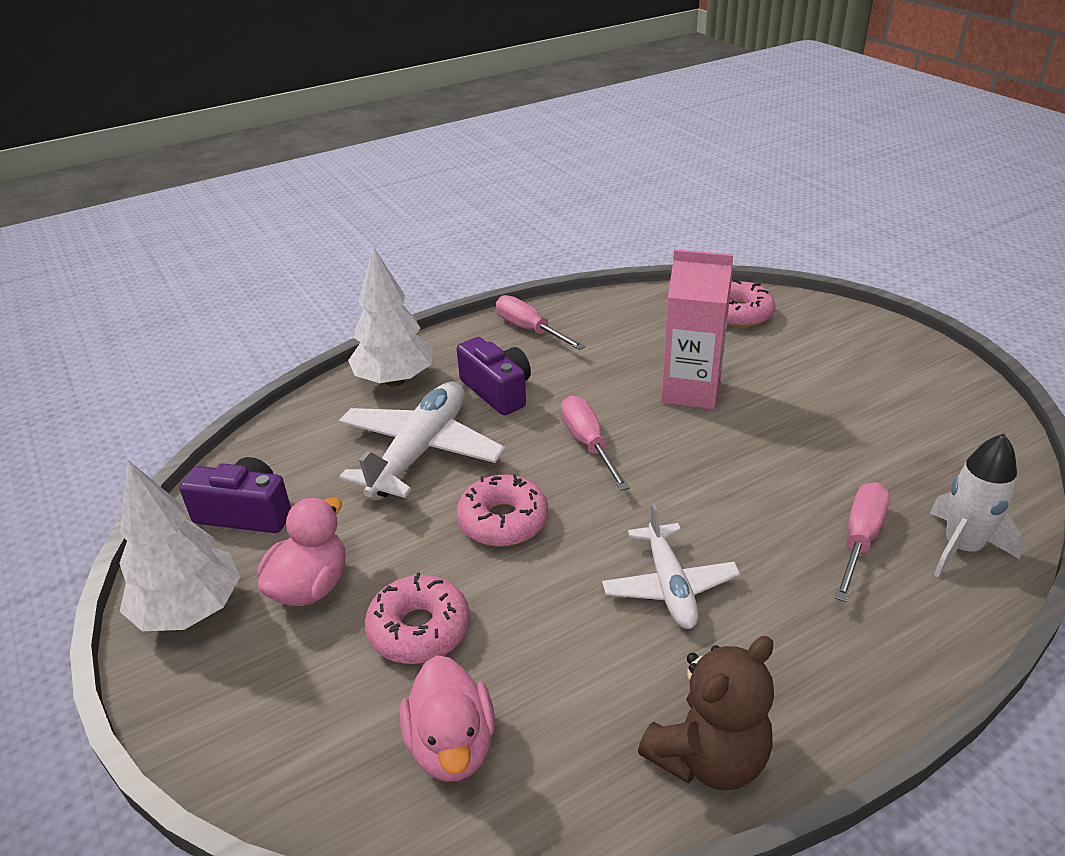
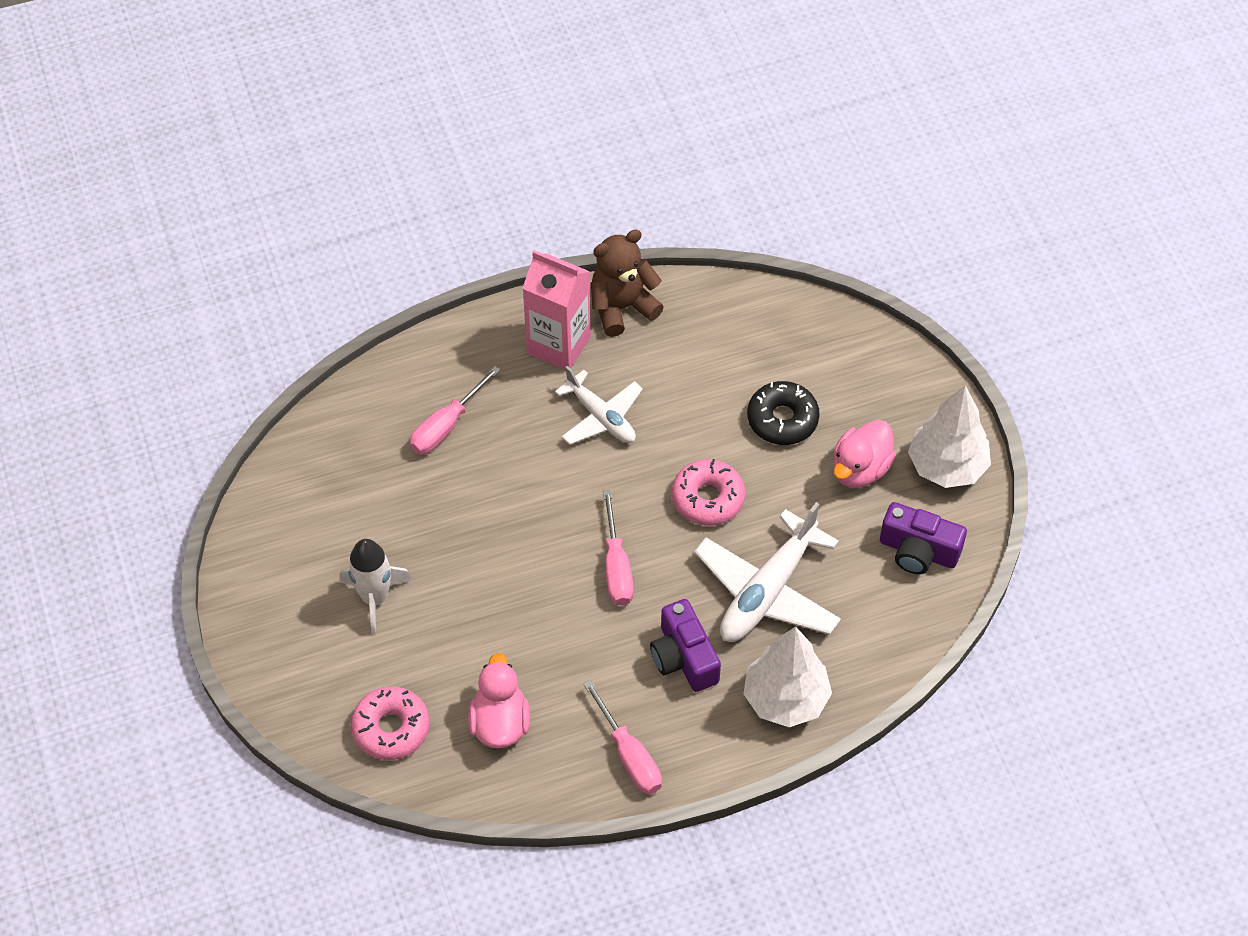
camera: 170 degrees left, 20 degrees up
(419, 629) = (782, 419): pink donut -> black donut
(452, 745) = (768, 341): pink duck -> pink duck (500, 723)
(669, 586) = (601, 417): white plane -> white plane turned 135 degrees clockwise
(691, 391) = (498, 614): pink carton -> pink carton (558, 345)
(961, 548) = (380, 404): white rocket -> white rocket (375, 598)

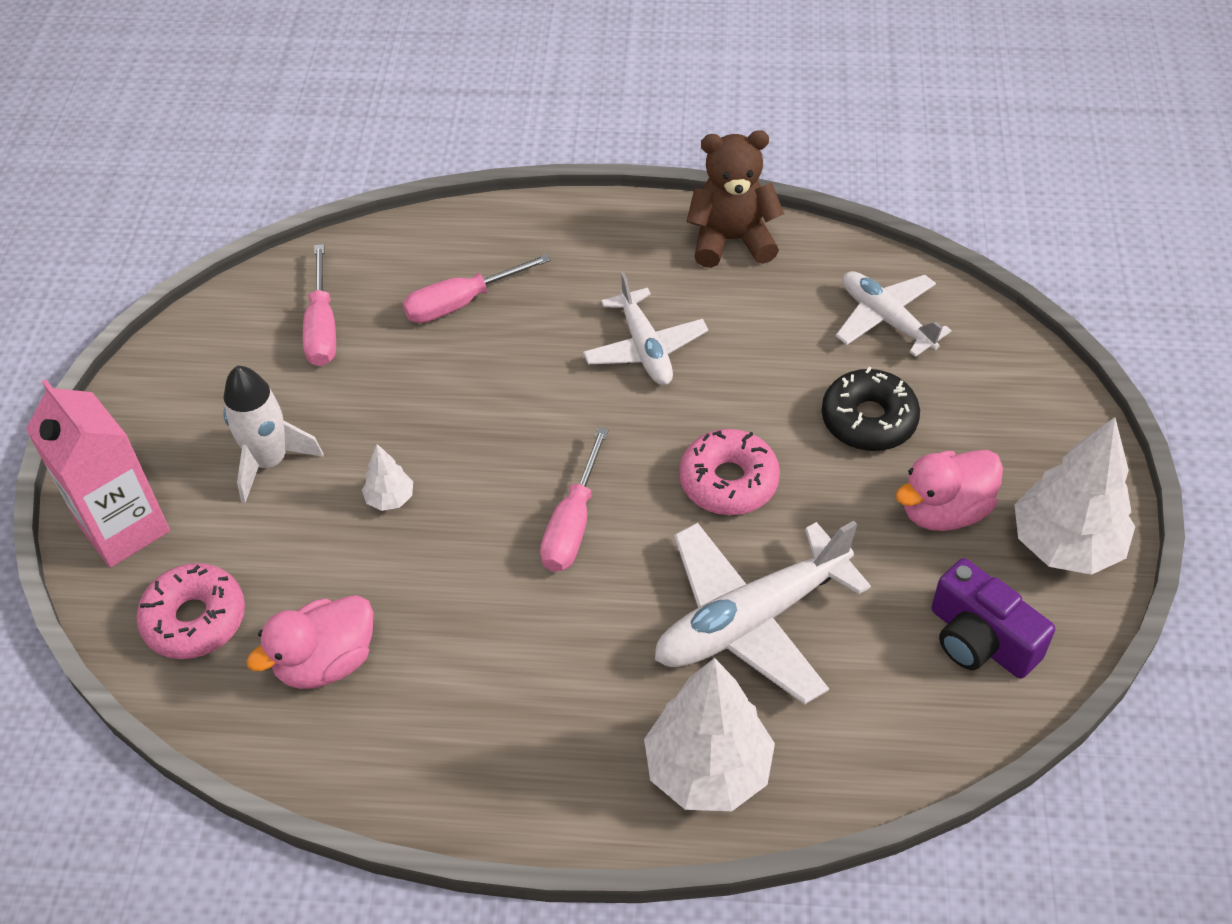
camera: 25 degrees right, 5 degrees down
(478, 594) = (390, 499): none -> white tree
(500, 723) = (326, 662): pink duck -> pink duck turned 150 degrees counterclockwise
(558, 345) = (637, 258): pink carton -> pink carton (124, 528)
(629, 755) = (463, 766): pink screwdriver -> pink screwdriver (322, 327)
(684, 658) = (599, 665): purple camera -> none
(761, 336) = (886, 319): none -> white plane

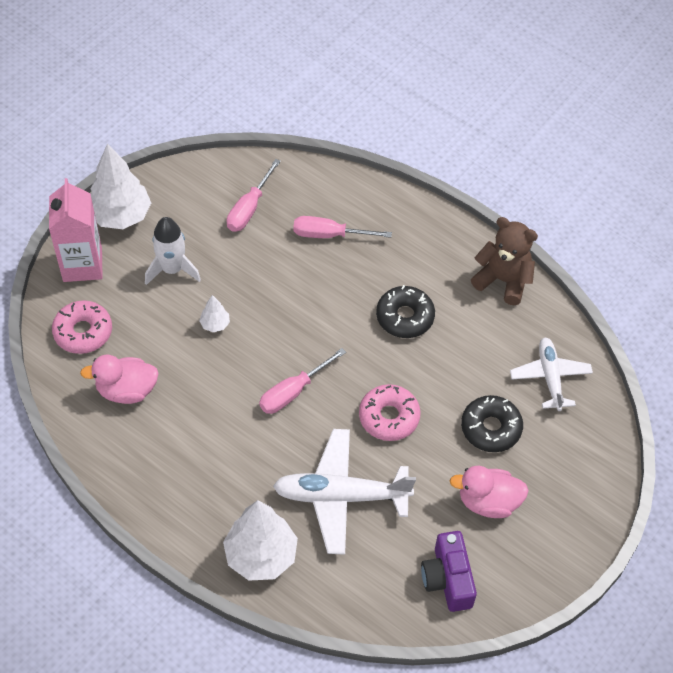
camera: 30 degrees right, 5 degrees up
(645, 348) = (405, 317): white plane -> black donut
(1065, 545) = (536, 560): white tree -> white tree (120, 216)

